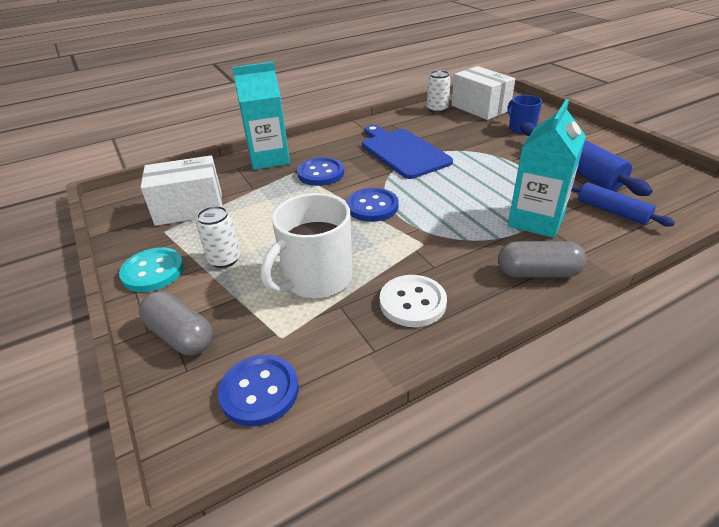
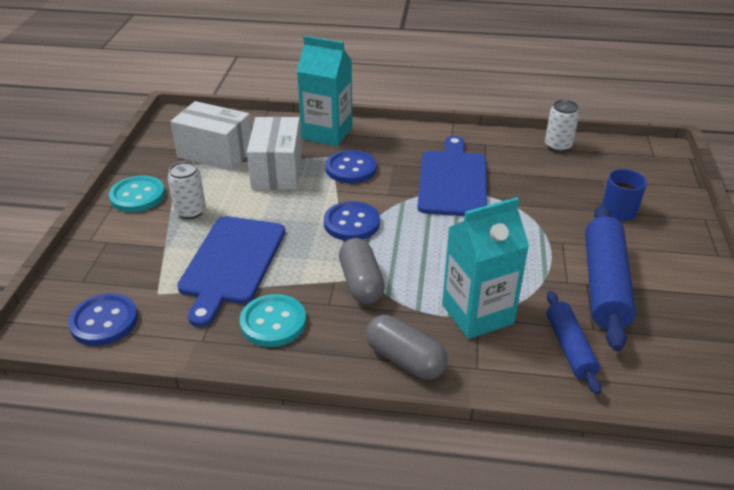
camera: 35 degrees right, 0 degrees up
(180, 335) = (103, 254): grey capsule -> grey capsule (361, 283)
(316, 279) = (231, 263): white mug -> blue cutting board
(412, 302) = (273, 322): white button -> turquoise button
(480, 108) = (609, 165): white box -> white box (277, 171)

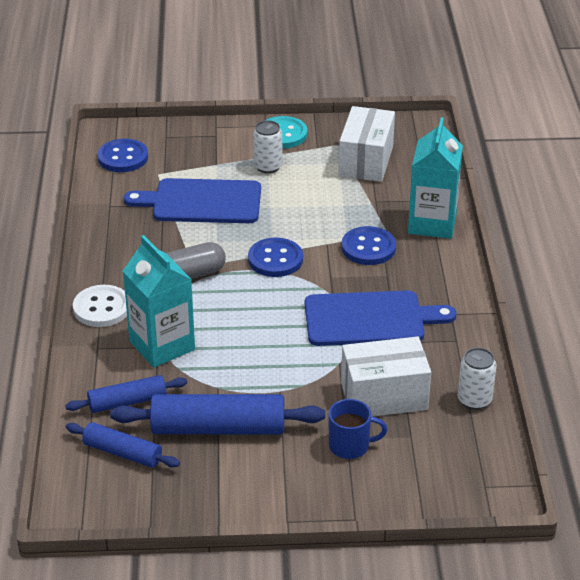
camera: 80 degrees right, 0 degrees up
(273, 322) = (134, 235): turquoise button -> none
(277, 171) = (348, 203): white box -> white box (384, 396)
(405, 359) = (102, 308): grey capsule -> white button
(650, 356) = (122, 453): none -> blue rolling pin

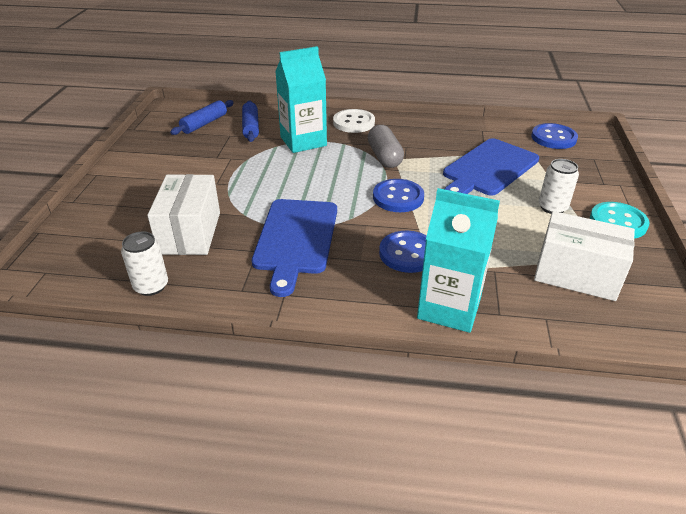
camera: 100 degrees right, 0 degrees up
(202, 202) = (488, 169): blue cutting board -> blue cutting board turned 150 degrees counterclockwise
(218, 428) = (204, 156): blue rolling pin -> none
(350, 446) = (145, 208): blue mug -> none

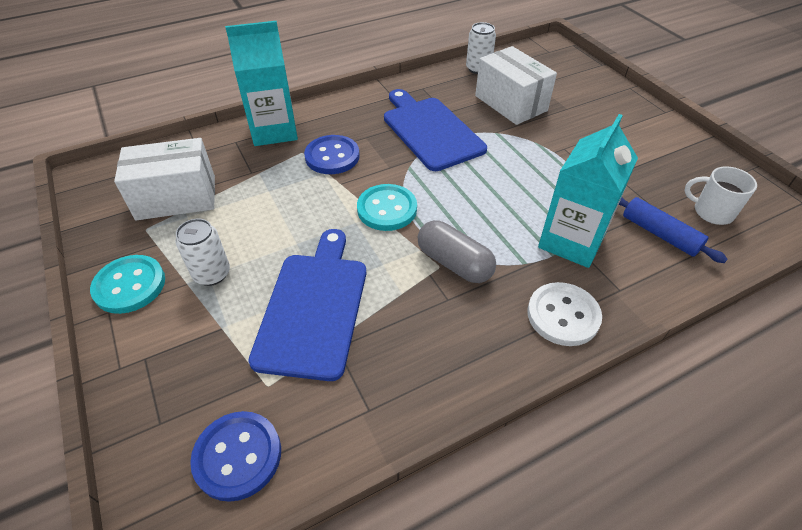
camera: 145 degrees right, 10 degrees up
(204, 123) = (712, 212): blue rolling pin -> white mug
(398, 197) = (387, 209): blue button -> turquoise button

